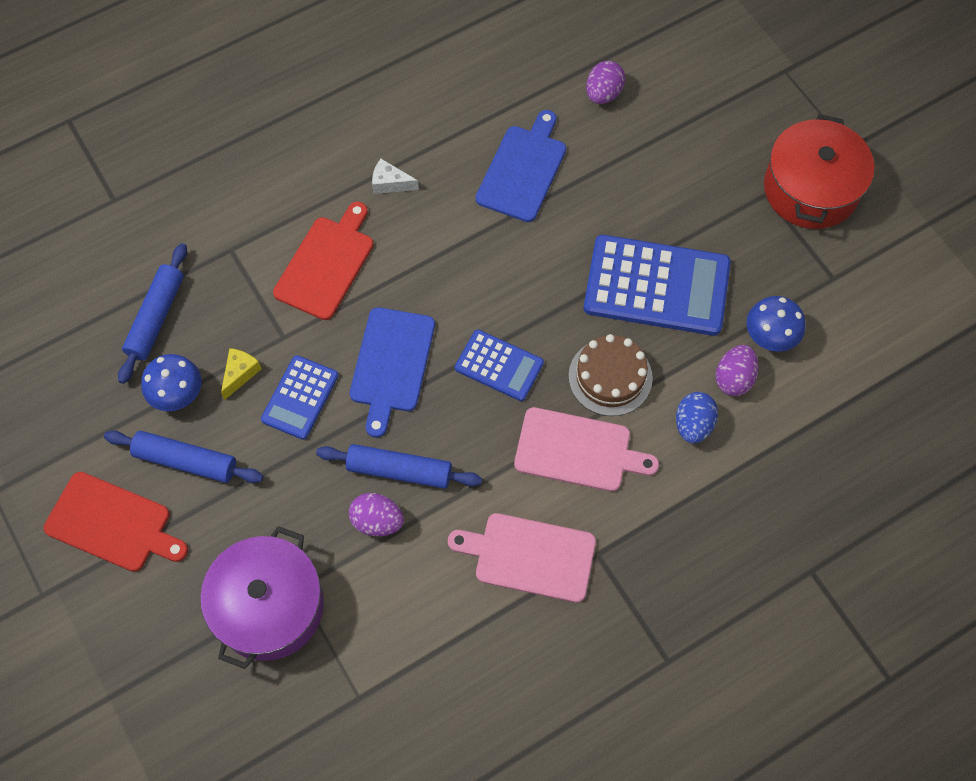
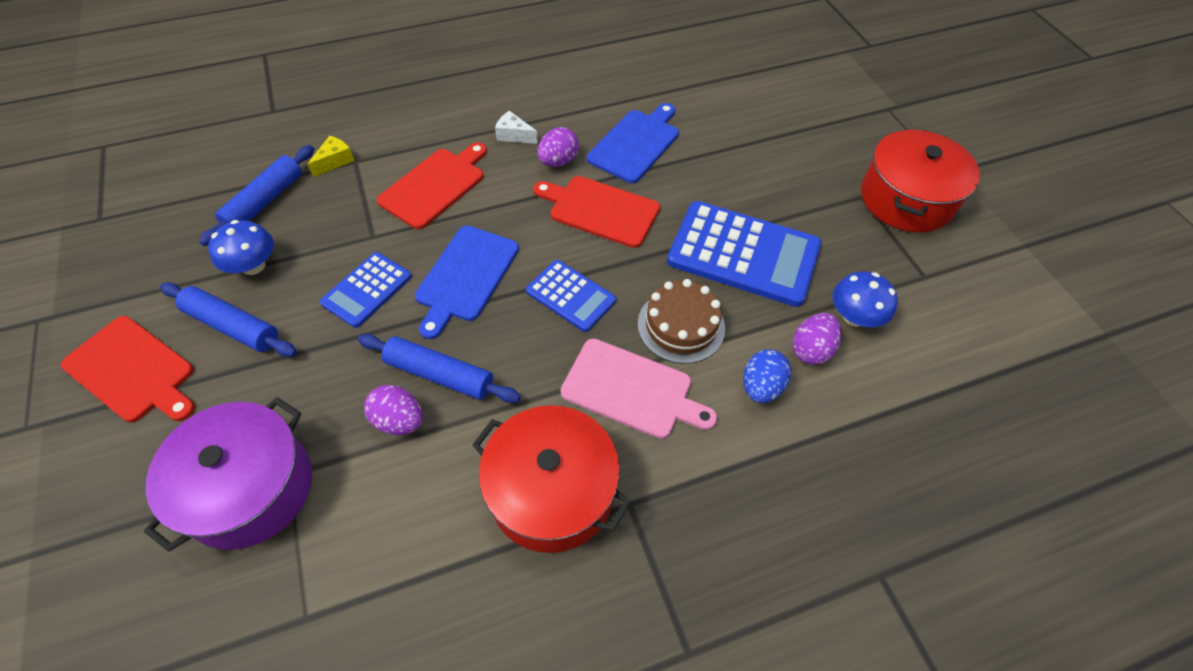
camera: 10 degrees right, 10 degrees down
(240, 373) = (319, 259): yellow cheese -> yellow cheese (335, 161)
(504, 262) = (600, 210): none -> red cutting board
(529, 556) = (552, 491): pink cutting board -> red pot
(603, 94) = (721, 101): purple egg -> purple egg (558, 161)

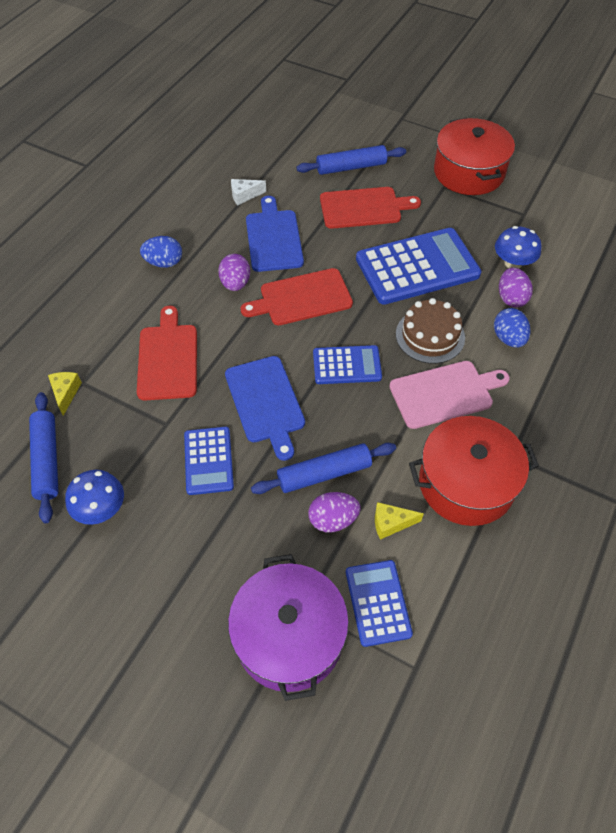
camera: 40 degrees left, 0 degrees up
(132, 371) = (104, 645): red cutting board -> red cutting board (364, 208)
(233, 326) = (141, 557): blue rolling pin -> blue rolling pin (351, 167)
(347, 527) = (378, 602): none -> blue calculator
(441, 467) = (391, 523): none -> yellow cheese
(514, 135) = (182, 285): white cheese -> white cheese (244, 195)
(522, 108) = (164, 263): none -> blue egg

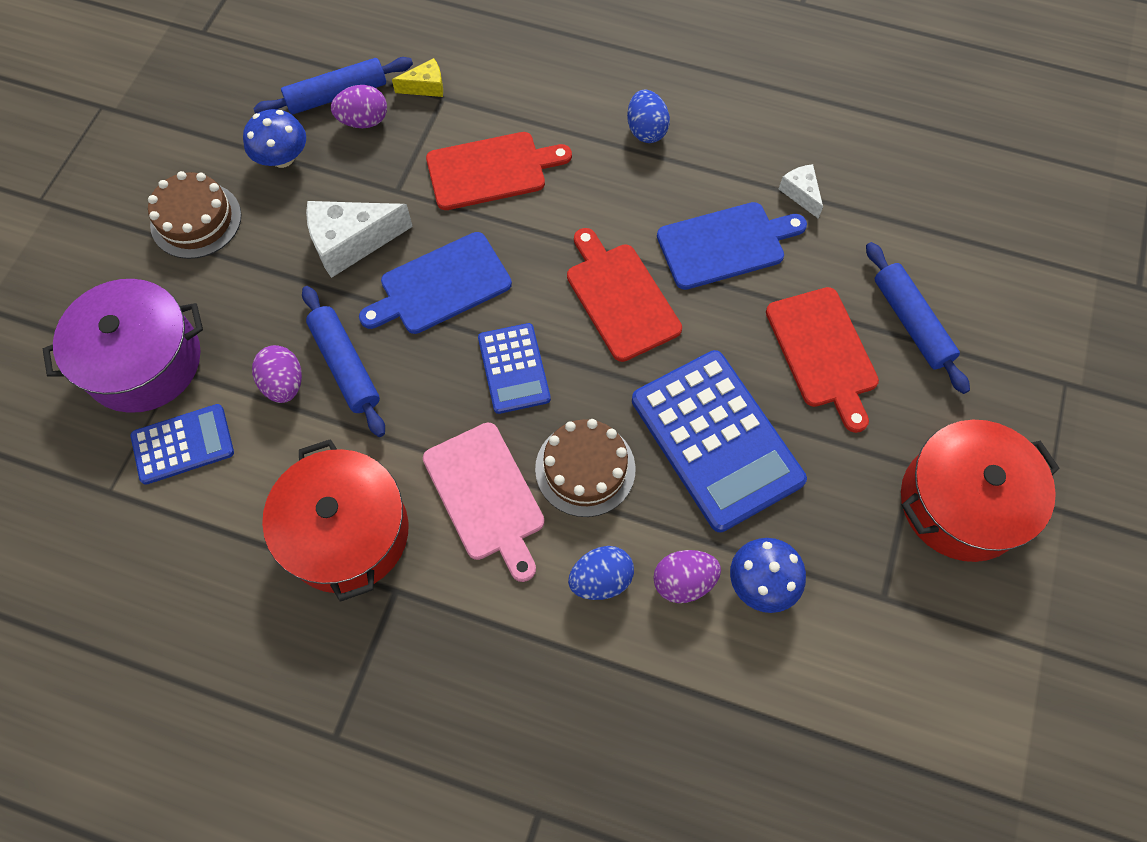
camera: 80 degrees right, 10 degrees up
(146, 586) = (196, 220): none -> brown cake
(208, 461) = (351, 243): blue calculator -> white cheese
(235, 283) = (628, 216): purple egg -> purple egg (364, 121)
(391, 523) = (283, 448): yellow cheese -> none

